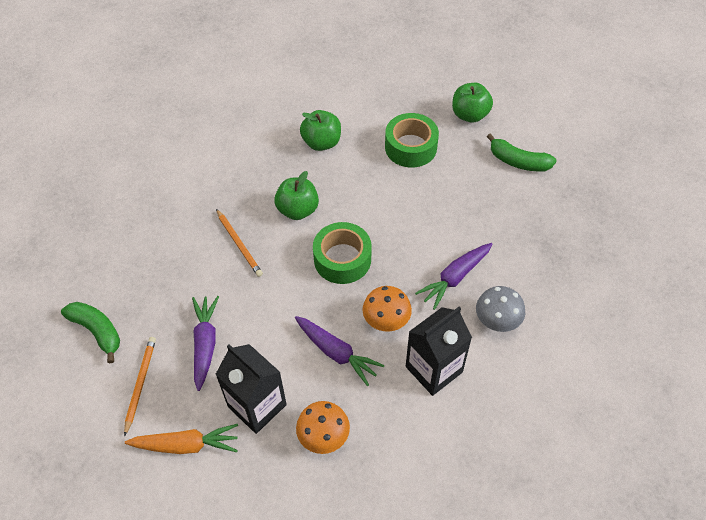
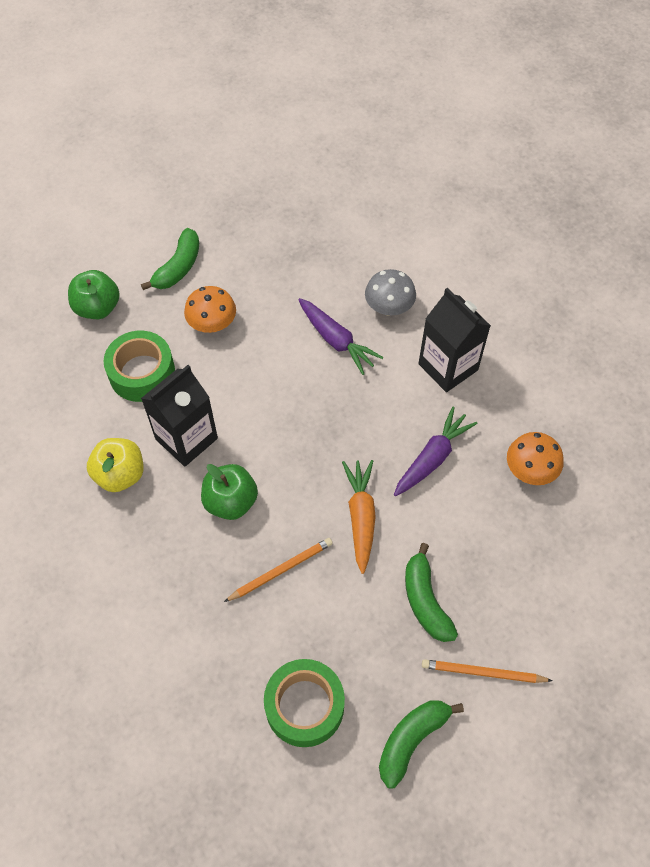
camera: 90 degrees left, 5 degrees up
(187, 445) = (553, 610): orange carrot -> orange carrot (361, 516)
(205, 343) = (425, 600): purple carrot -> green banana
(257, 405) = (501, 537): black carton -> black carton (186, 439)
(321, 142) = (120, 474): green apple -> yellow apple
(342, 259) = (308, 451): green tape -> green tape (304, 706)
(386, 320) = (390, 408): orange mushroom -> orange mushroom (212, 324)

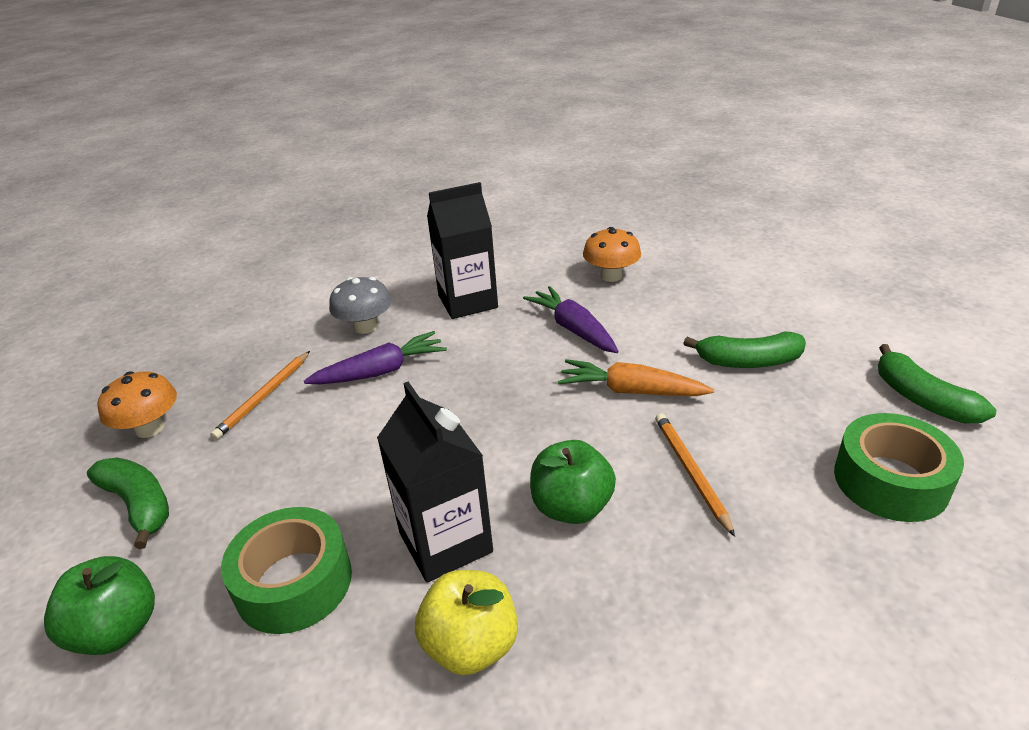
camera: 70 degrees left, 25 degrees down
(212, 324) = (269, 481): orange mushroom -> orange mushroom (150, 428)
(483, 673) = (835, 338): orange pencil -> orange pencil (264, 397)

